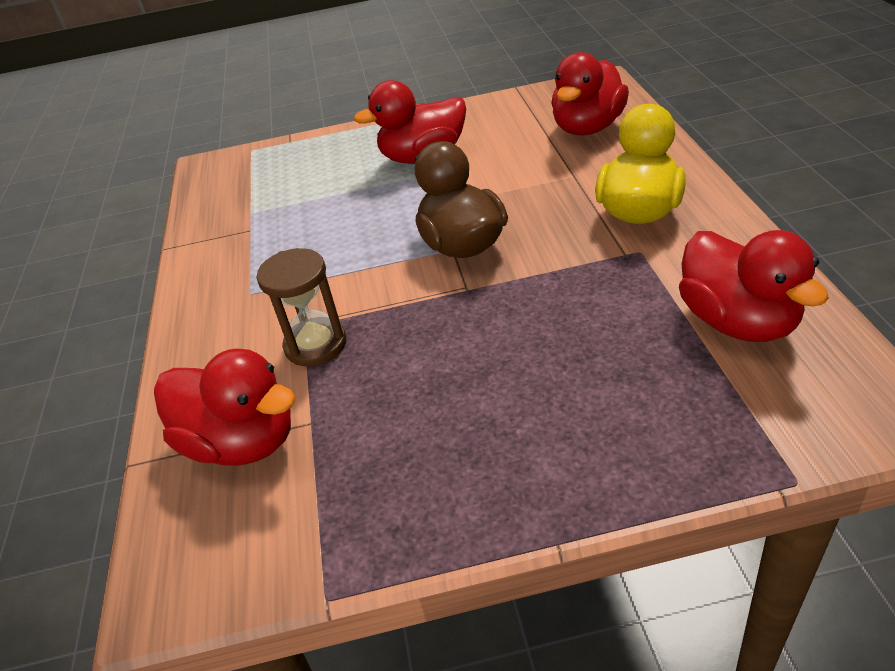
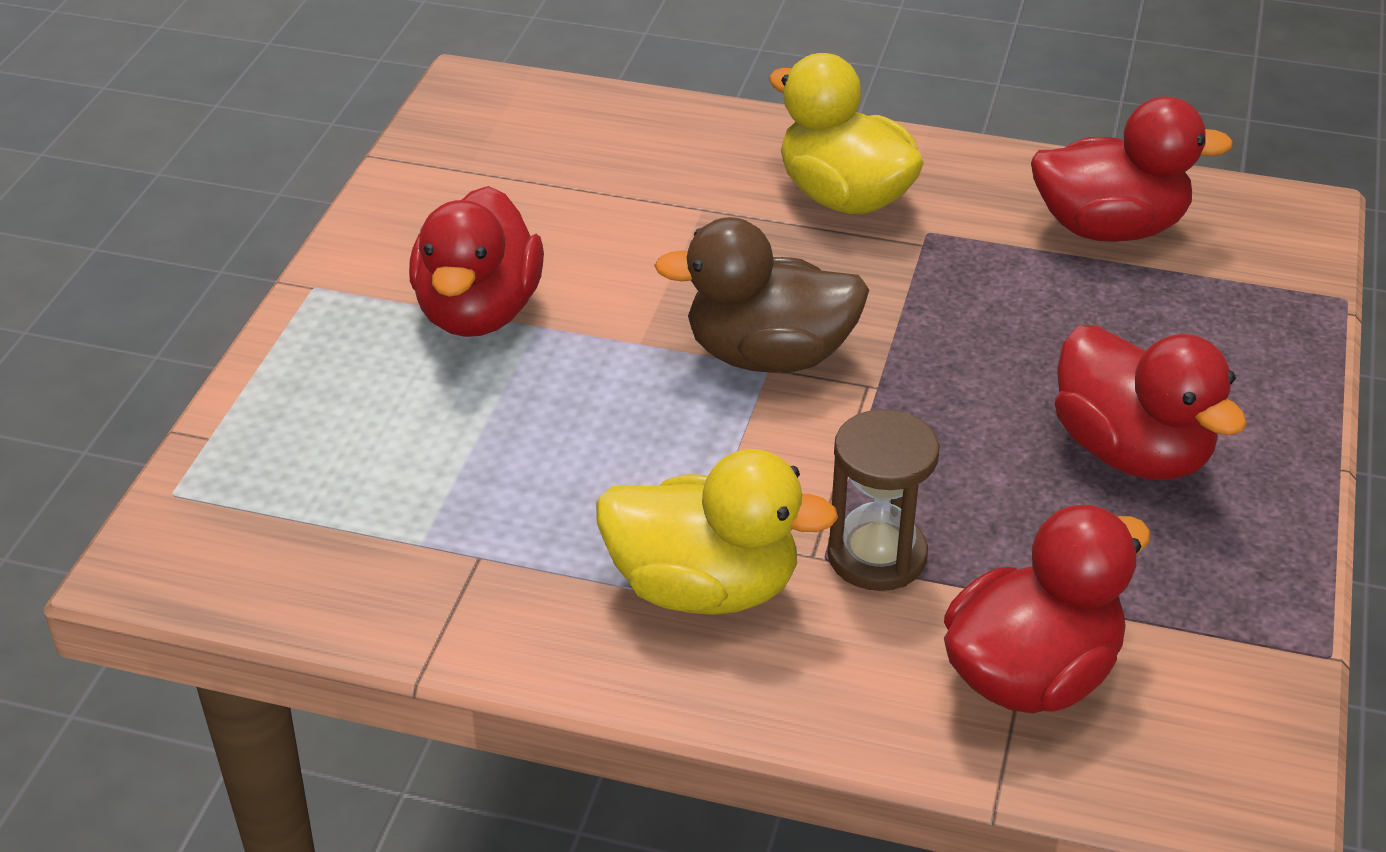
camera: 70 degrees left, 0 degrees up
(259, 298) = (704, 587): none -> yellow duck
(588, 128) = (592, 149): red duck -> red duck (1131, 452)

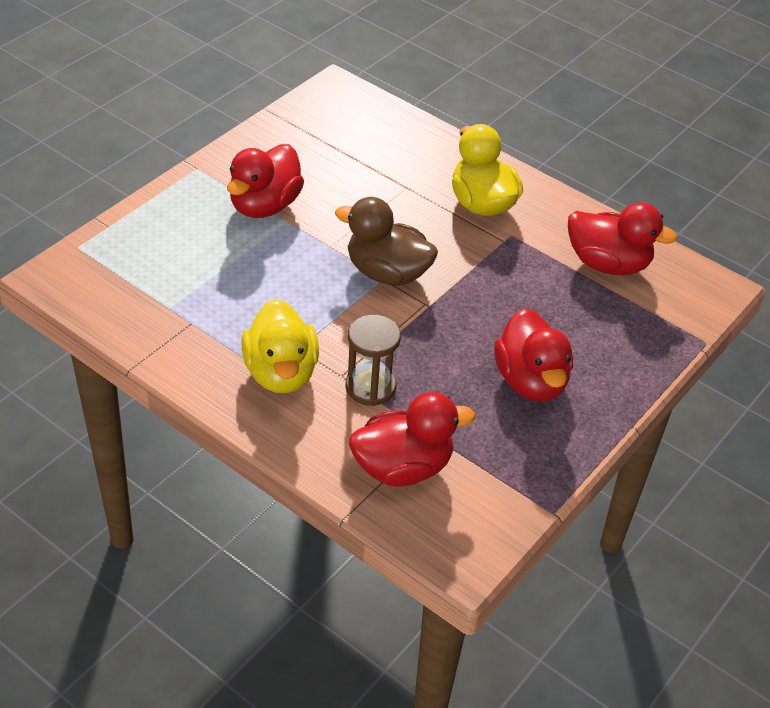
camera: 20 degrees right, 5 degrees up
(704, 587) = (281, 373): yellow duck -> yellow duck turned 45 degrees clockwise

